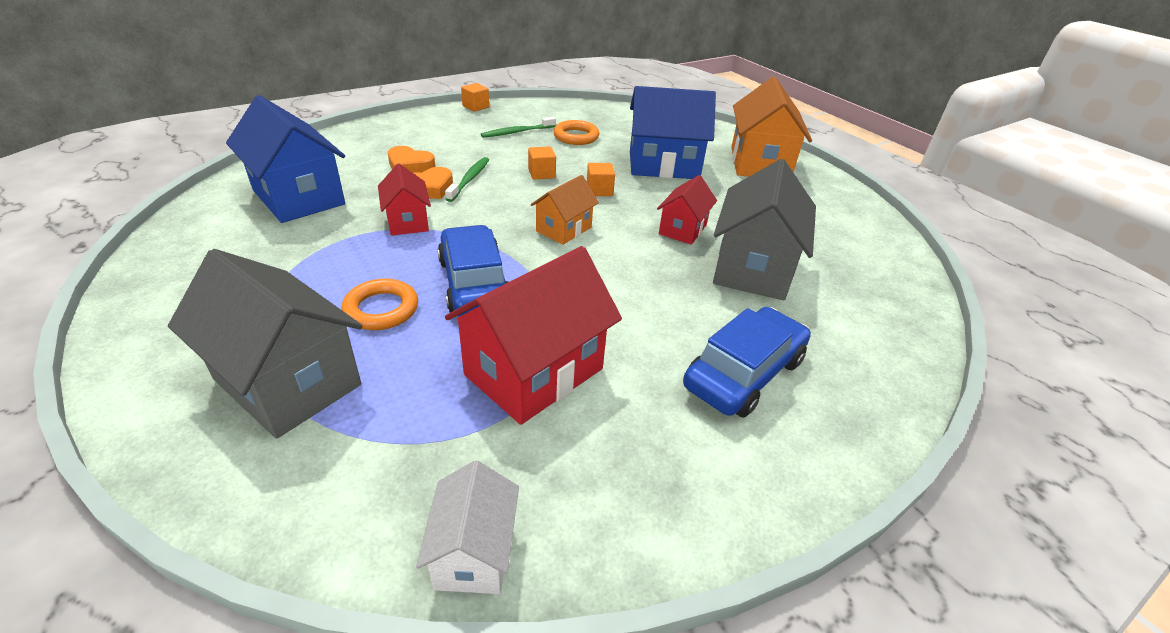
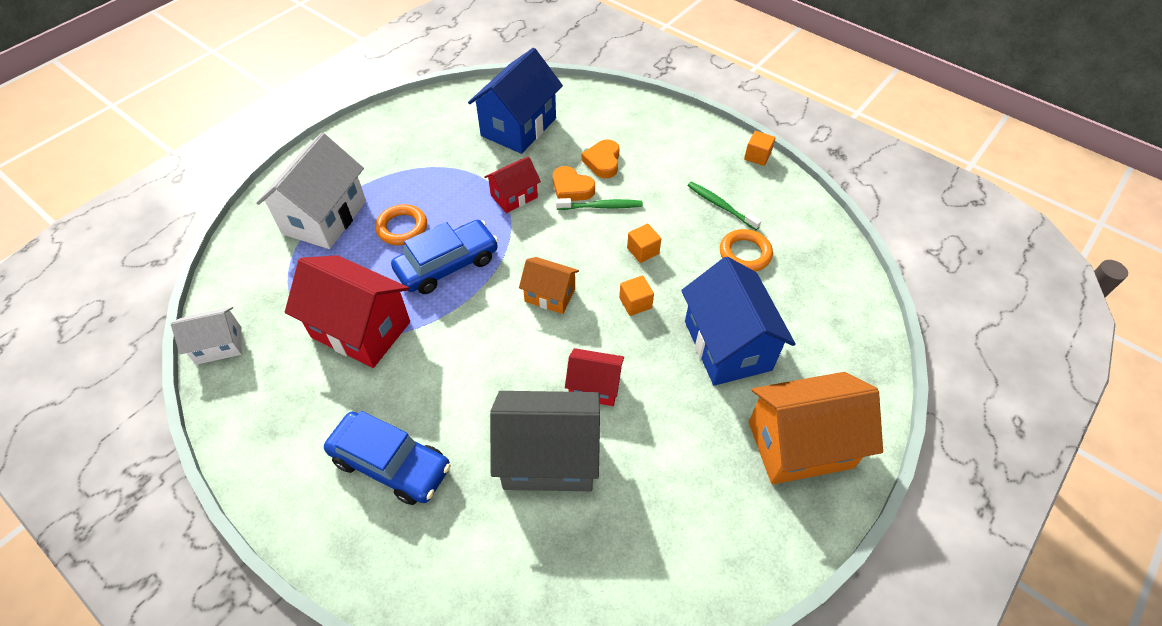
camera: 75 degrees right, 15 degrees up
(288, 382) = (325, 217): grey house -> white house

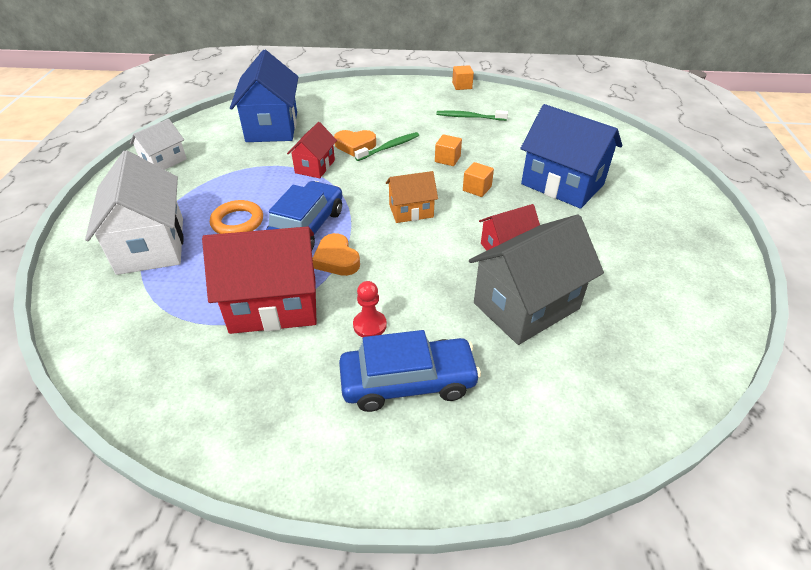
camera: 35 degrees left, 10 degrees down
(219, 345) = (130, 389): white house -> white house (164, 161)
(410, 394) = (370, 325): none -> red pawn
(603, 162) = (361, 123): orange heart -> orange heart (336, 259)
(745, 253) = (514, 134): orange ring -> none
(800, 444) = (666, 213): orange house -> none

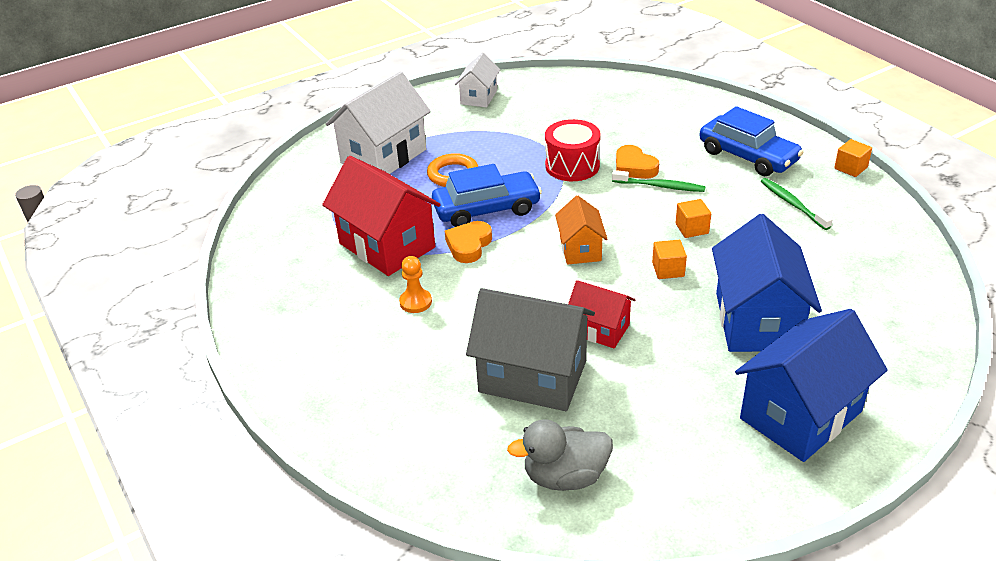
camera: 55 degrees right, 5 degrees down
(164, 161) = (478, 97): white house -> white house turned 75 degrees counterclockwise
(272, 127) = (597, 111): blue house -> blue house (801, 415)
(315, 166) = (572, 166): red house -> red drum
(370, 325) = (415, 302): red pawn -> orange pawn
(408, 382) = (379, 351): blue car -> blue car (748, 156)
(411, 211) = (580, 249): orange house -> orange house turned 45 degrees clockwise
(648, 346) = (565, 476): none -> grey duck

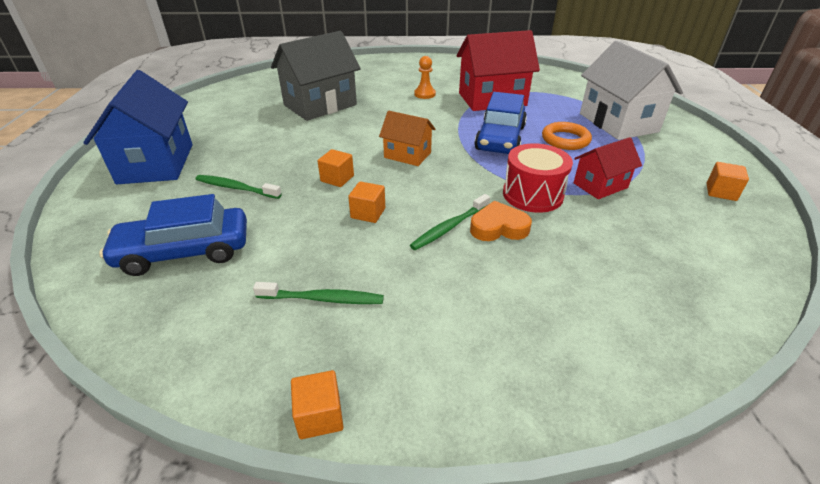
camera: 120 degrees right, 0 degrees up
(469, 245) = (462, 121): orange heart -> none
(478, 97) = (721, 192): white house -> orange cube
(565, 476) = (251, 93): grey duck -> none
(599, 329) = (322, 133): red house -> red house (600, 185)
(748, 156) = (445, 324): blue car -> blue car (184, 251)
(756, 321) = (236, 188): blue house -> green toothbrush

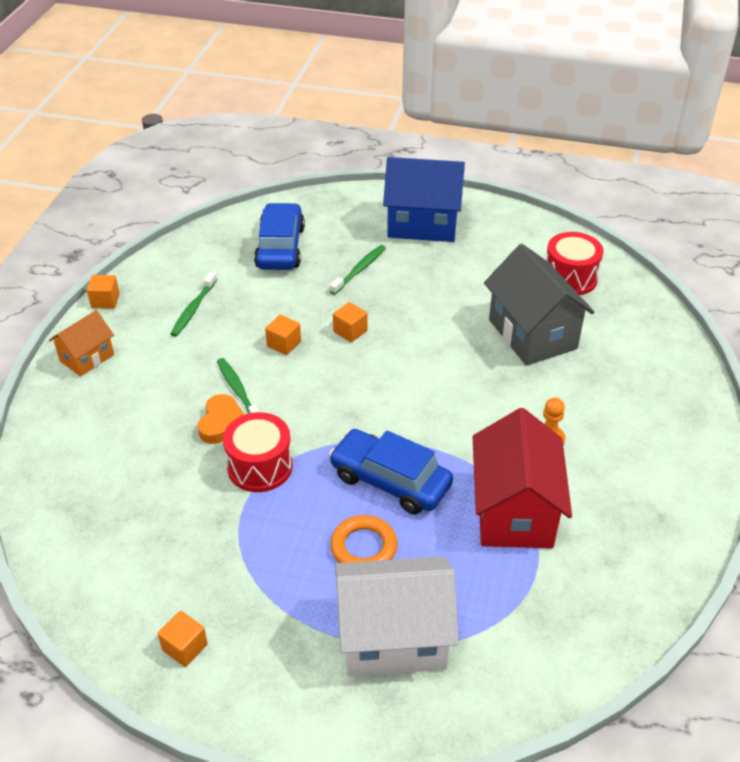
camera: 105 degrees right, 5 degrees up
(249, 97) = (570, 278): none -> red drum
(407, 155) = (378, 388): orange house -> orange house (87, 358)
(600, 185) = (250, 533): red house -> none

